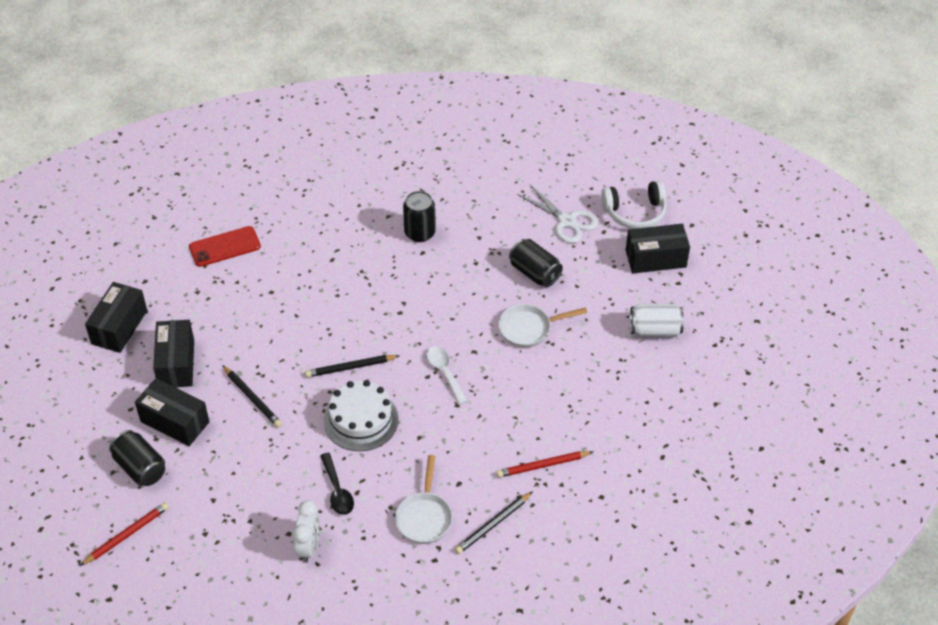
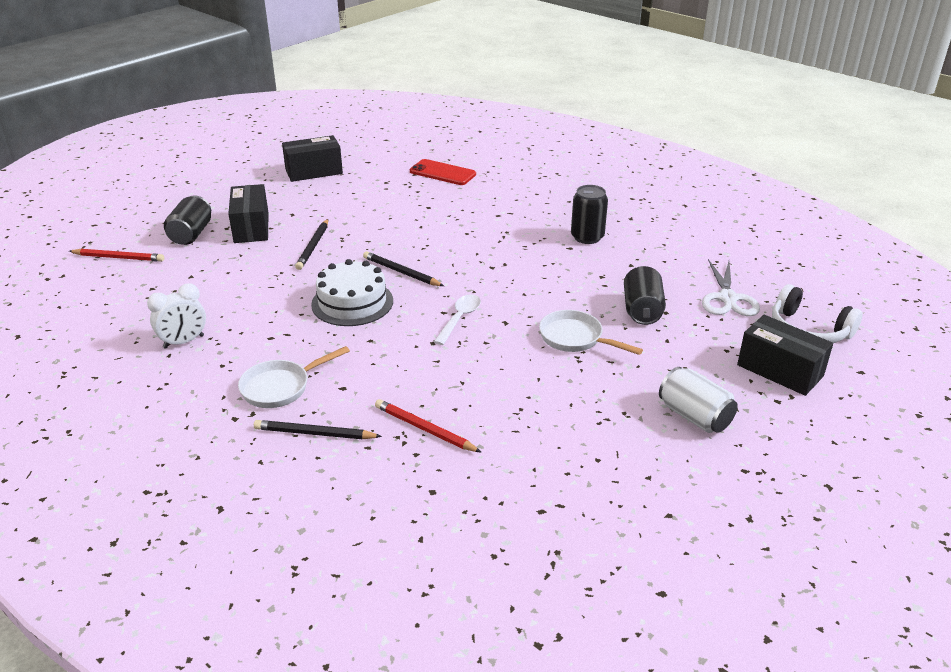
camera: 50 degrees right, 15 degrees down
(176, 364) = (308, 204): black box -> none
(337, 490) = (261, 327): black spoon -> none

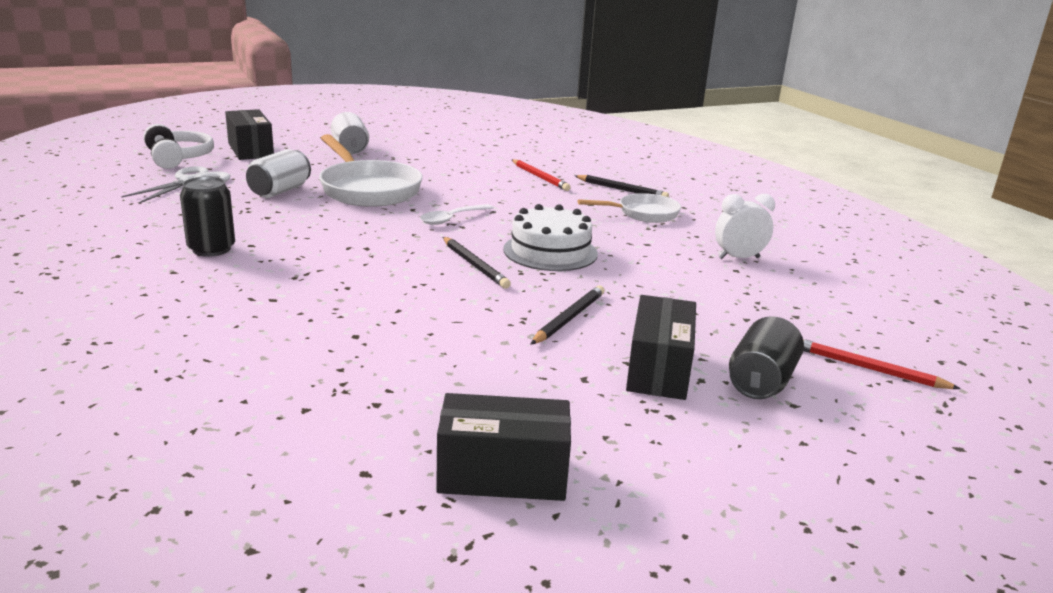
camera: 160 degrees left, 10 degrees down
(442, 173) = (252, 396): red phone -> none
(575, 338) = (368, 189): white pan -> white pan, size x1.68
(642, 310) = (280, 191): black can -> white can

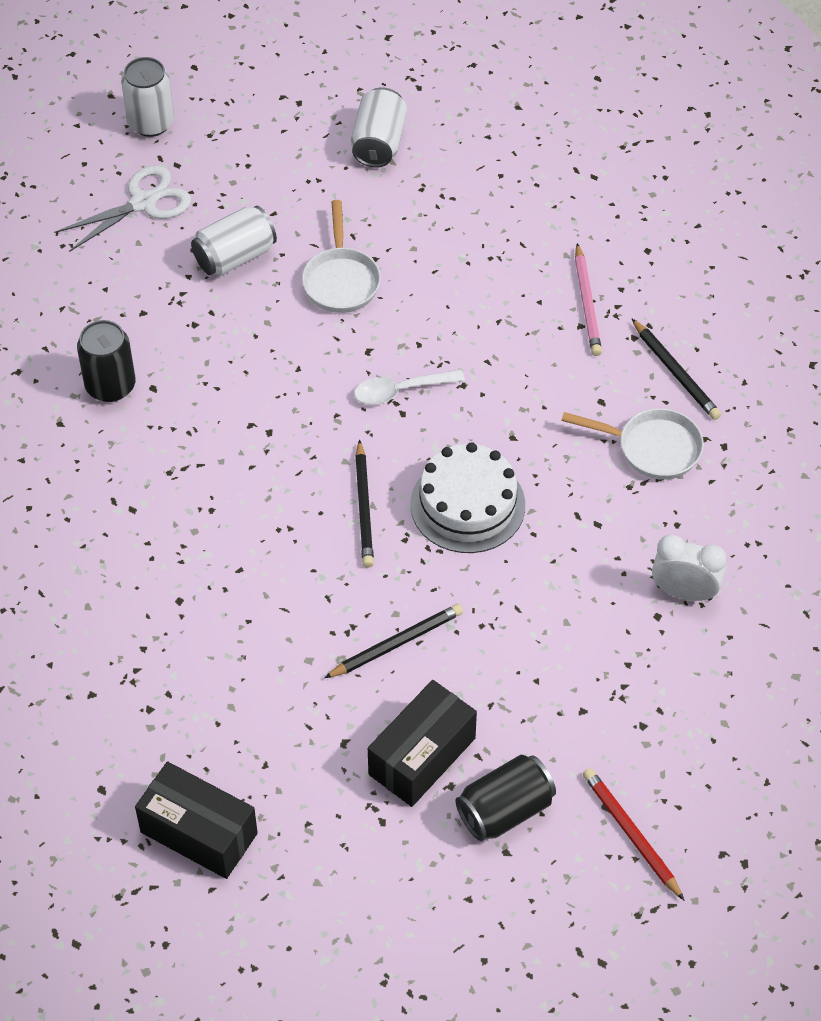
camera: 30 degrees right, 30 degrees up
(178, 158) = (151, 123): white headphones -> white can
(251, 150) = (247, 117): black box -> none
(368, 189) = (341, 280): white pan -> white pan, size x0.59
(540, 177) = (587, 303): red pencil -> pink pencil

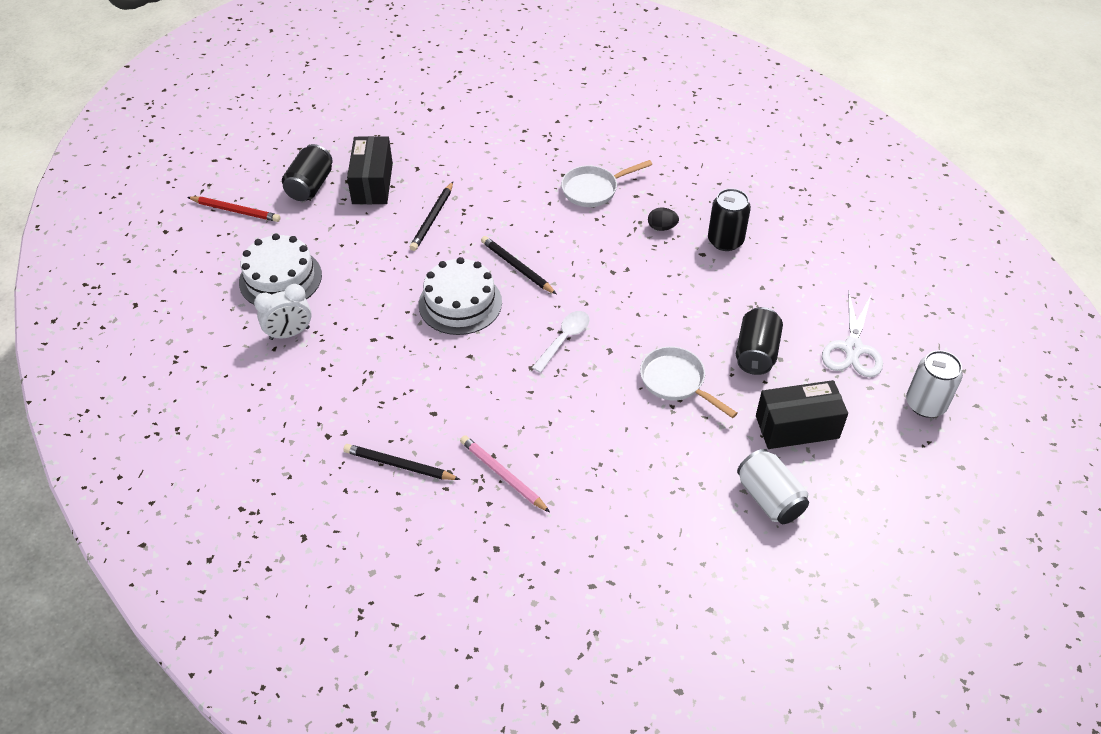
camera: 140 degrees right, 5 degrees down
(155, 448) = (662, 227): none -> black egg
(199, 833) = (449, 105): black box -> black box (797, 427)
(235, 257) = (756, 353): white can -> black can
(644, 678) = (280, 278): none -> white cake
(652, 448) = (375, 404): white pan -> white pan (594, 189)

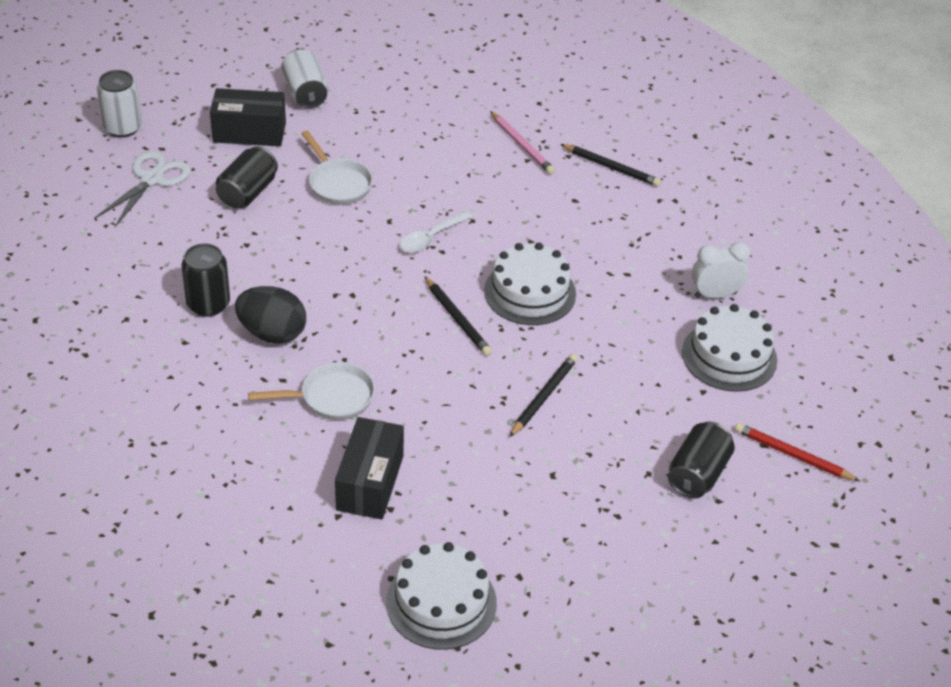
camera: 170 degrees left, 5 degrees down
(372, 183) = (615, 462): black box -> black box (370, 483)
(475, 89) = (441, 602): none -> white cake
(662, 227) = (272, 333): black egg -> black egg, size x1.95

